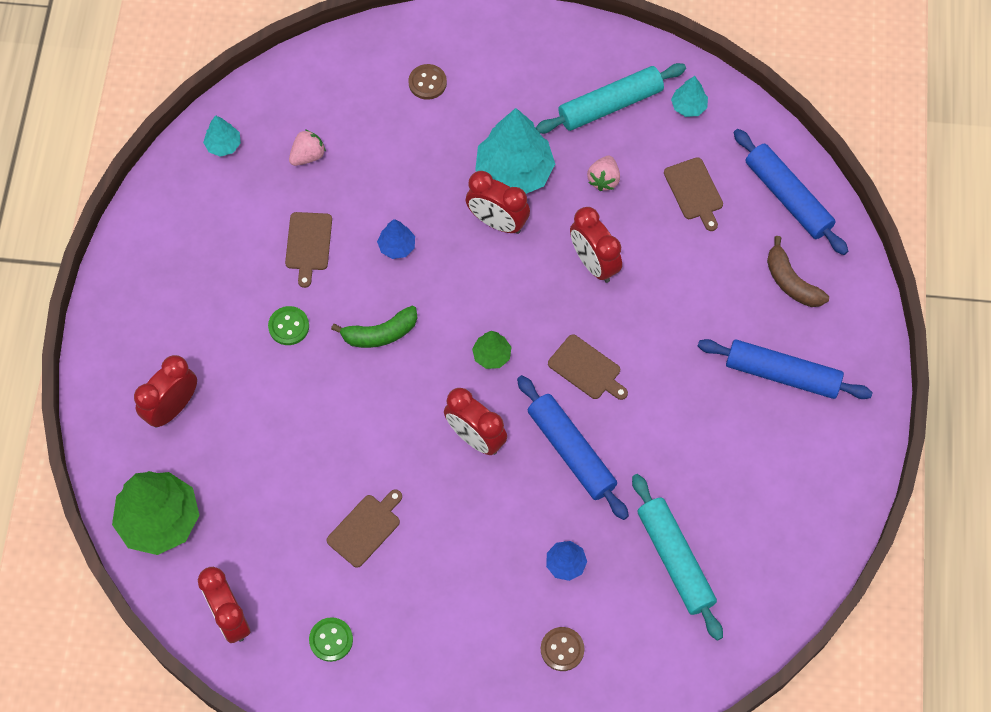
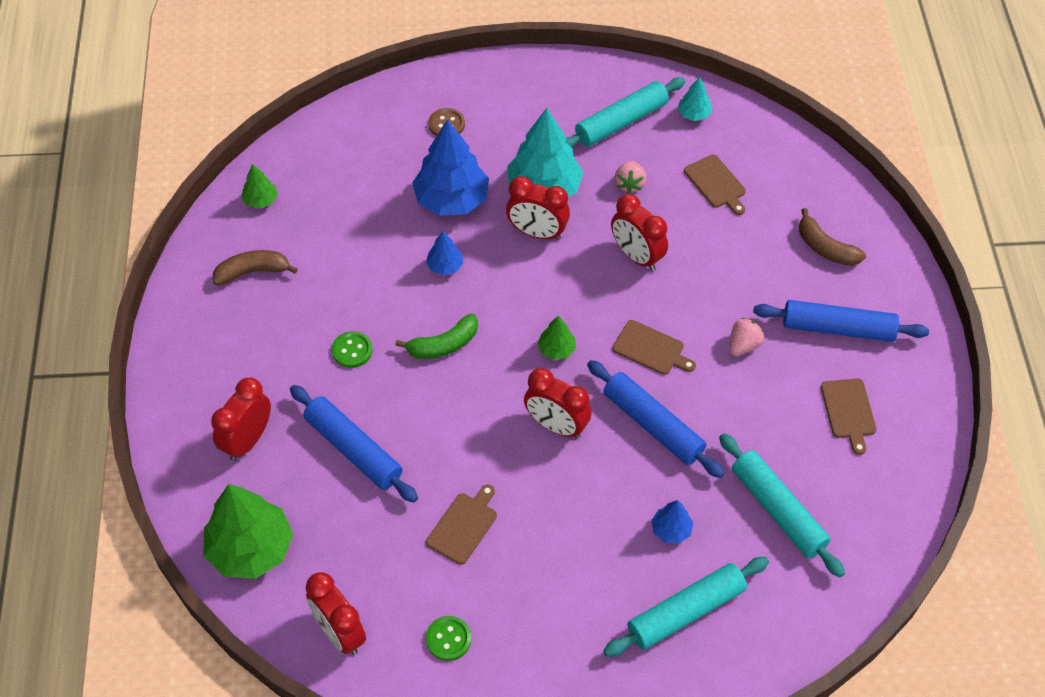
camera: 10 degrees left, 10 degrees down
(203, 225) = (252, 272): none -> brown banana
(223, 145) = (261, 200): turquoise tree -> green tree
(308, 156) = (344, 199): pink strawberry -> pink strawberry (743, 345)
(308, 244) = (358, 275): brown cutting board -> brown cutting board (848, 411)
(417, 171) = (451, 199): none -> blue tree
(562, 649) = (686, 612): brown button -> turquoise rolling pin
(788, 197) = (803, 177): blue rolling pin -> blue rolling pin (354, 449)

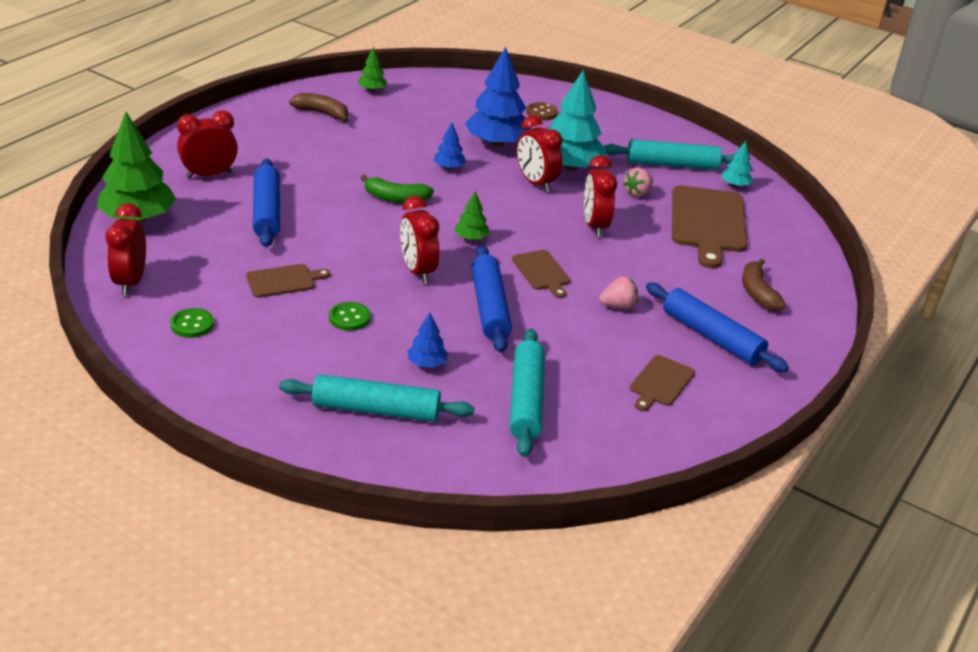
camera: 35 degrees right, 20 degrees down
(352, 350) = (332, 172): green button -> green button (349, 318)
(716, 183) = (708, 223): brown cutting board -> brown cutting board, size x1.93

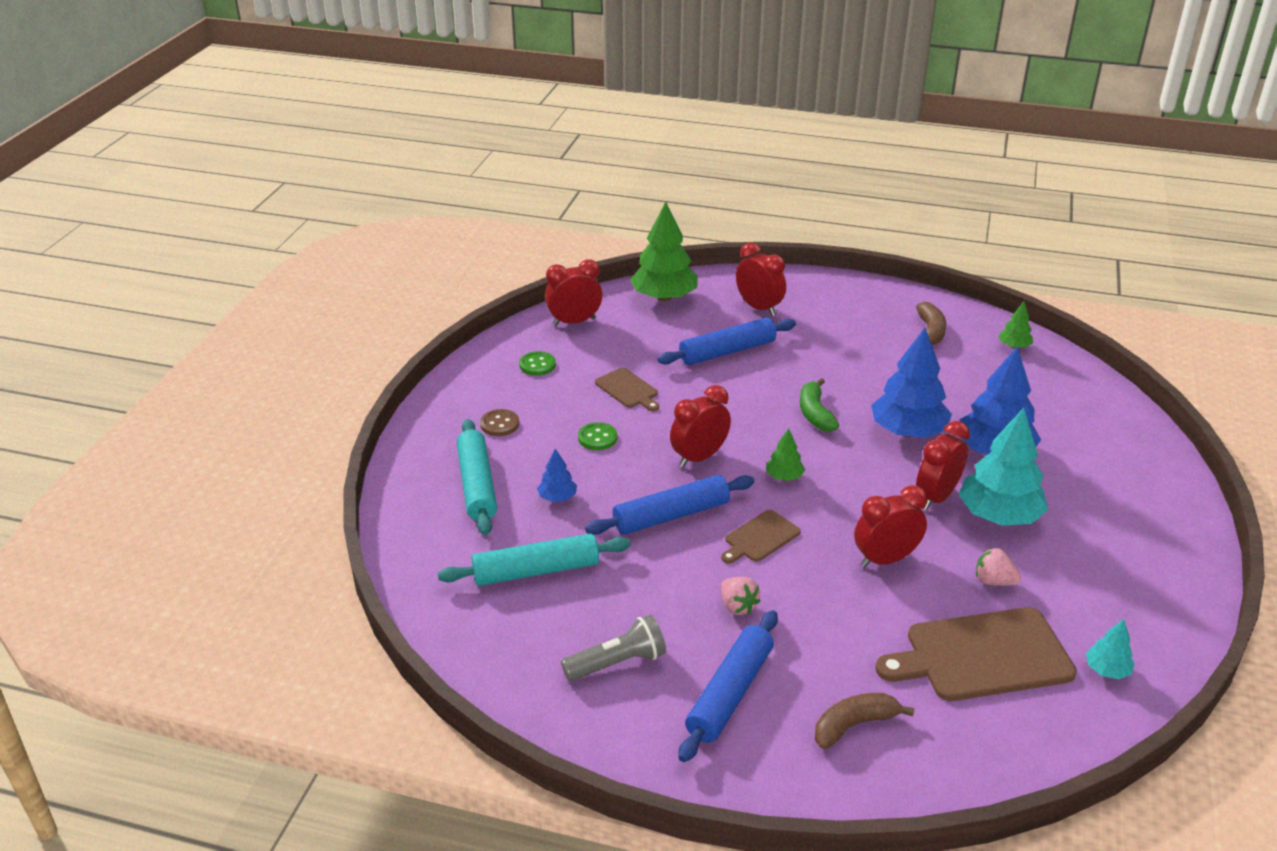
camera: 75 degrees right, 0 degrees up
(449, 167) = (908, 431): blue tree -> blue tree, size x2.11
(541, 113) = (1104, 468): brown button -> brown button (499, 424)
(660, 383) = (617, 663): brown cutting board -> grey flashlight
(672, 164) = (1098, 600): turquoise rolling pin -> none

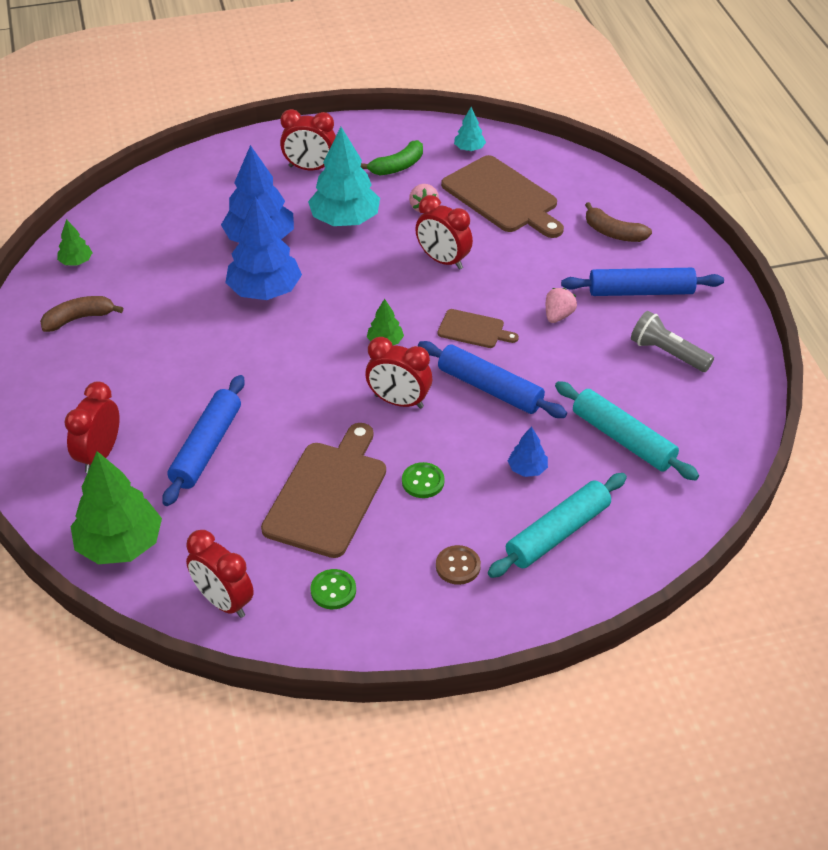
camera: 120 degrees left, 10 degrees up
(628, 389) = (327, 495): brown cutting board -> brown cutting board, size x1.93
(727, 351) = (206, 447): blue rolling pin -> blue rolling pin turned 75 degrees clockwise
(815, 413) = (277, 352): green banana -> green banana (397, 166)
(936, 497) = (346, 254): red clock -> red clock (310, 168)

